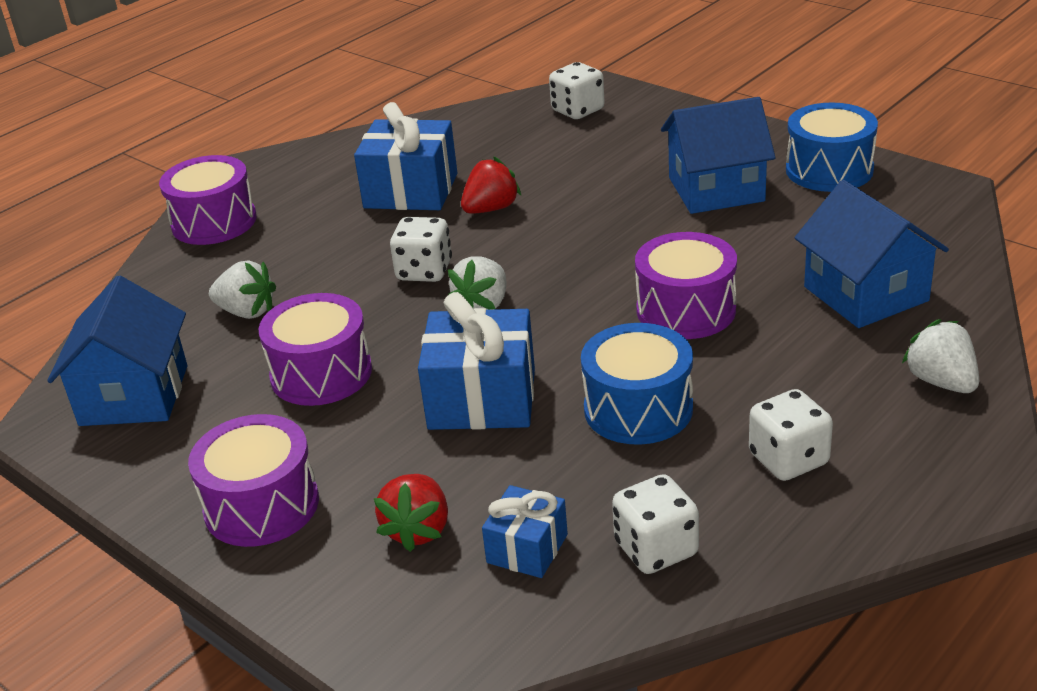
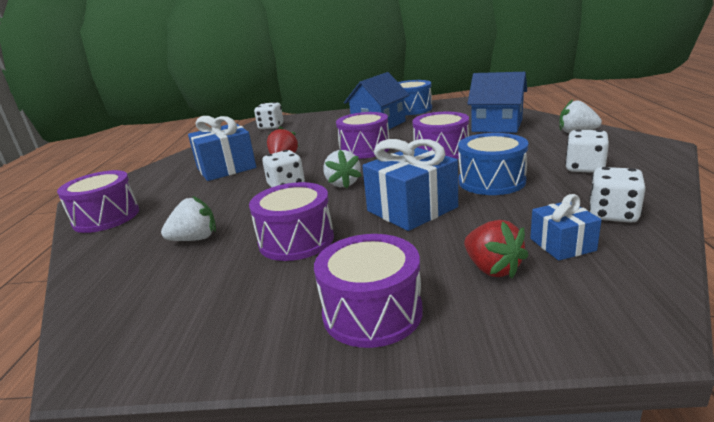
camera: 40 degrees left, 10 degrees down
(134, 395) = (163, 310): blue house -> none
(607, 245) = (364, 149): none -> purple drum

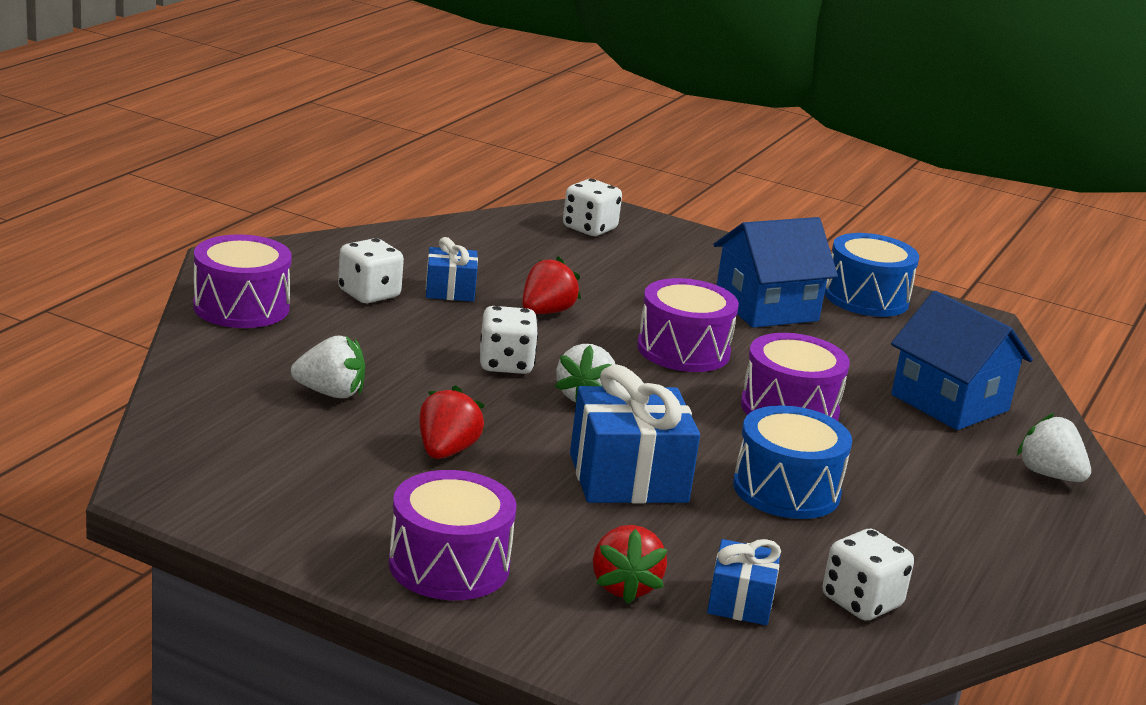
camera: 20 degrees right, 0 degrees up
(226, 168) = (450, 290): blue gift -> blue gift, size x0.56
(296, 240) = (446, 451): purple drum -> red strawberry
(584, 168) = (945, 533): white dice -> white dice (369, 294)

